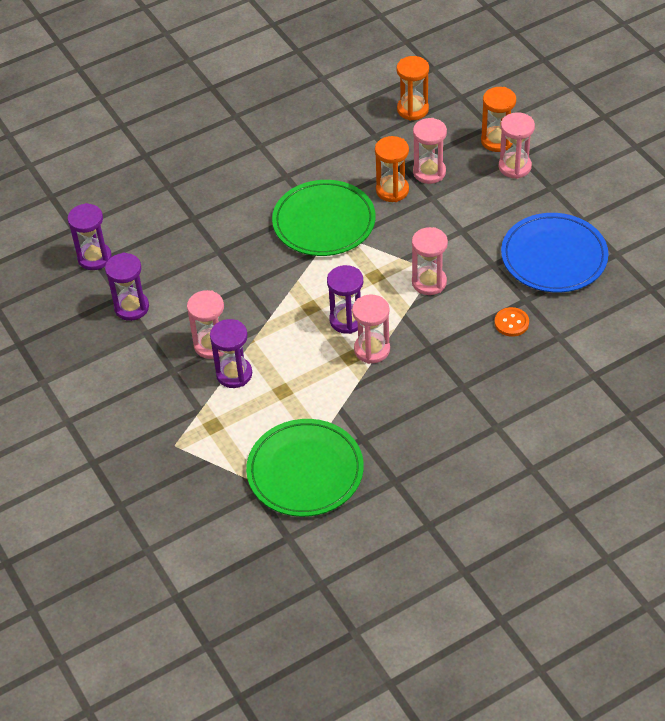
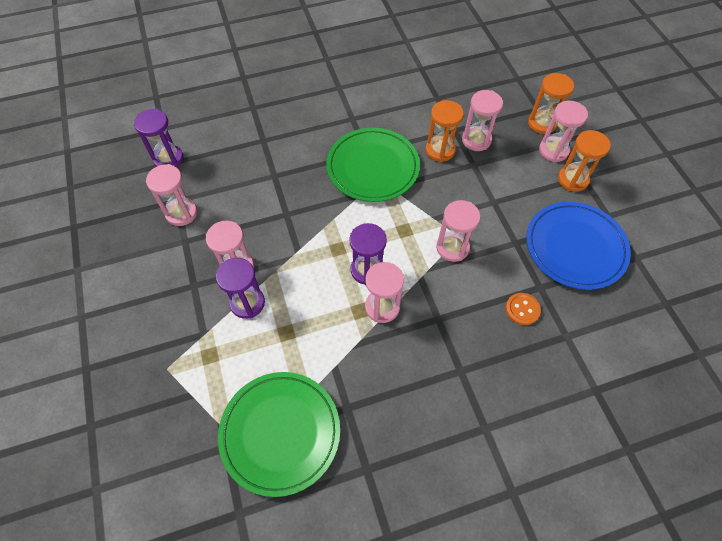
camera: 10 degrees right, 10 degrees up
(131, 307) = (181, 213): purple hourglass -> pink hourglass
(412, 109) = (474, 81): orange hourglass -> orange hourglass (573, 179)

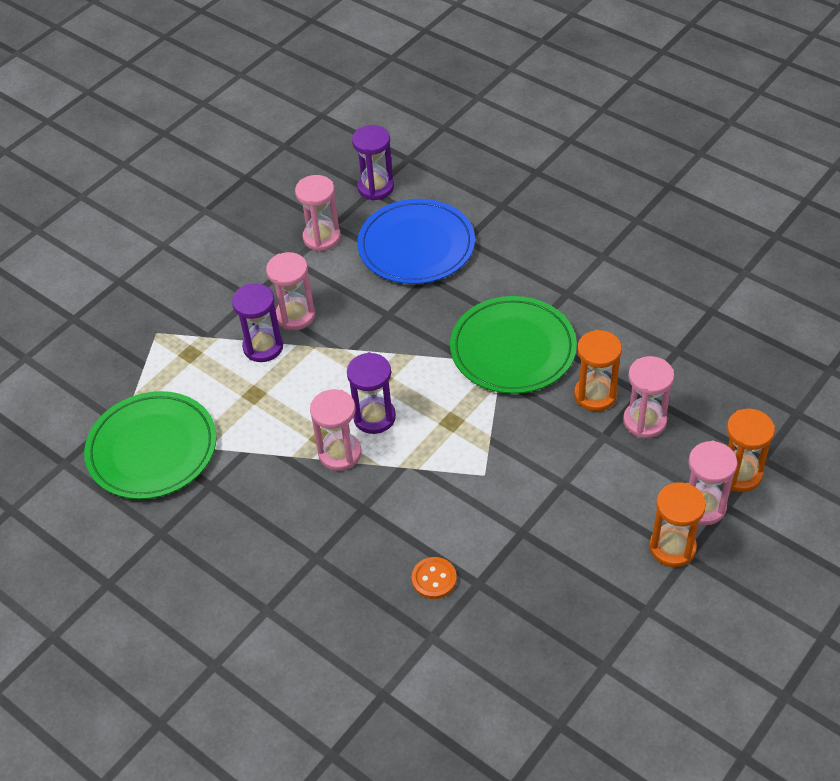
camera: 60 degrees right, 10 degrees down
(452, 248) = (464, 476): pink hourglass -> none
(575, 247) = (565, 594): blue plate -> blue plate (416, 246)

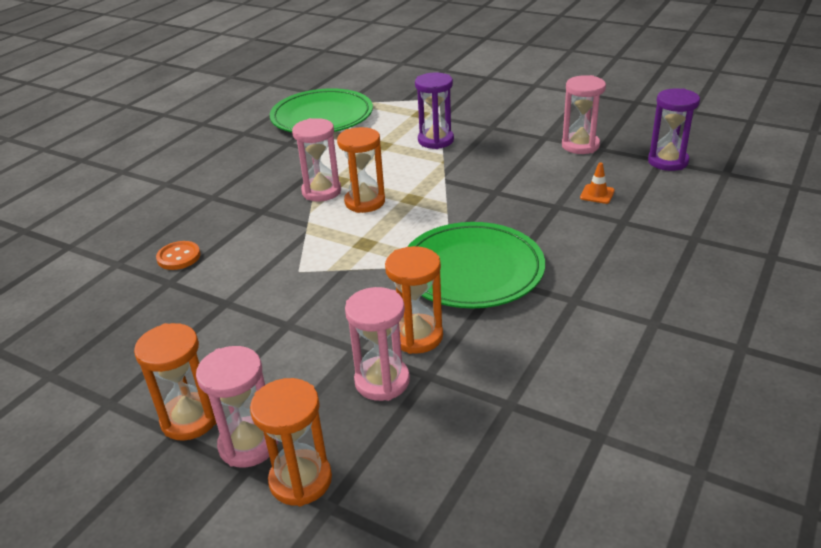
camera: 80 degrees right, 15 degrees down
(295, 316) = (476, 148): pink hourglass -> none
(374, 417) = (365, 202): purple hourglass -> orange hourglass
(416, 246) = (597, 194): blue plate -> orange traffic cone

